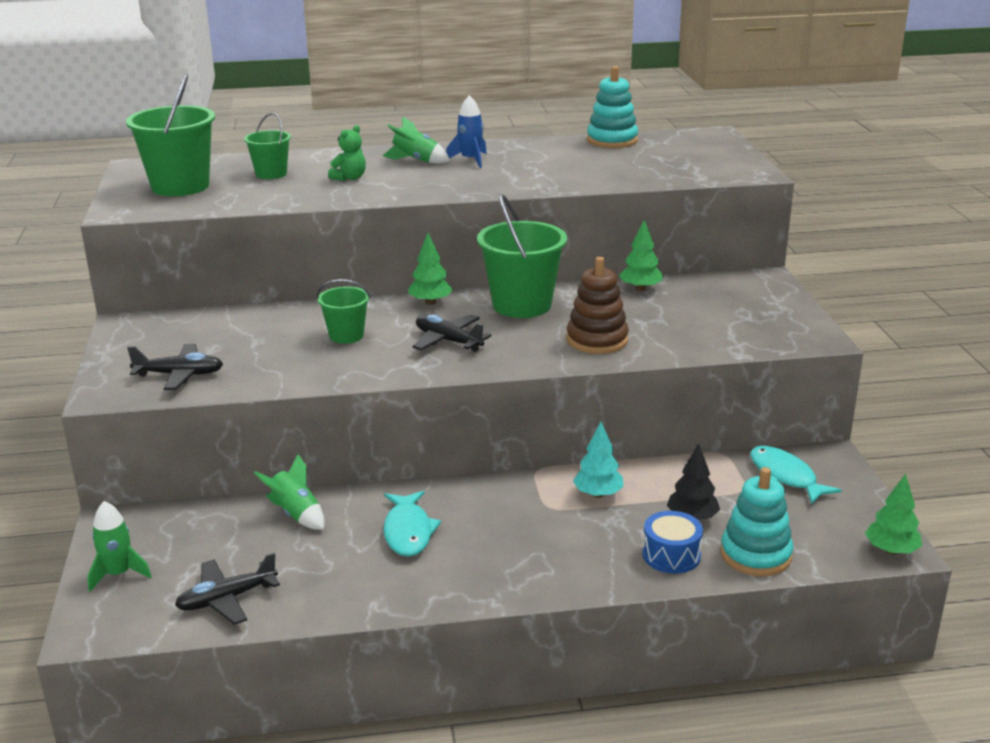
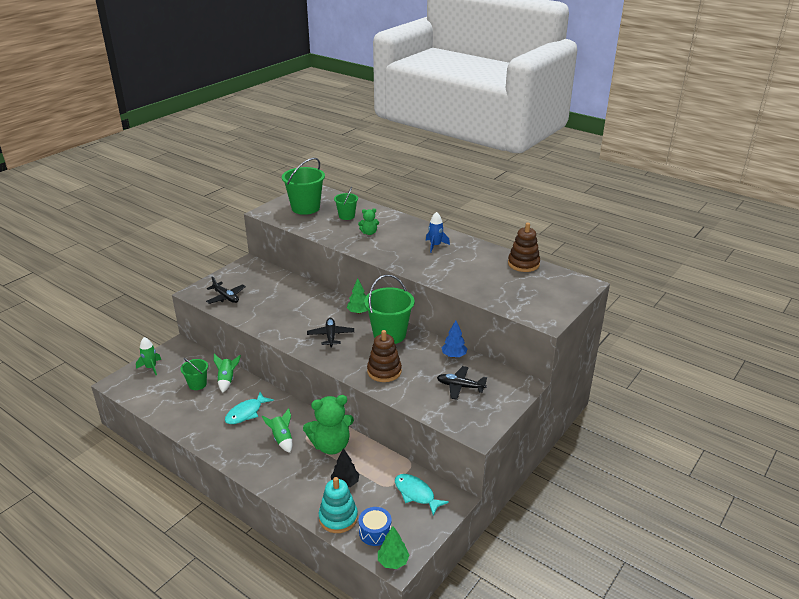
camera: 45 degrees right, 5 degrees up
(227, 599) = (161, 399): black plane -> black plane (460, 386)
(346, 335) = (302, 311): green bucket -> green bucket (197, 384)
(416, 161) = (413, 235): green rocket -> green rocket (282, 439)
(598, 494) = (331, 445): turquoise tree -> green teddy bear
(612, 140) = (523, 264): turquoise stacking toy -> brown stacking toy
(640, 288) = (454, 355): green tree -> blue tree
(671, 555) = (309, 492): blue drum -> blue drum (375, 532)
(785, 476) = (416, 494): turquoise fish -> turquoise fish turned 60 degrees counterclockwise

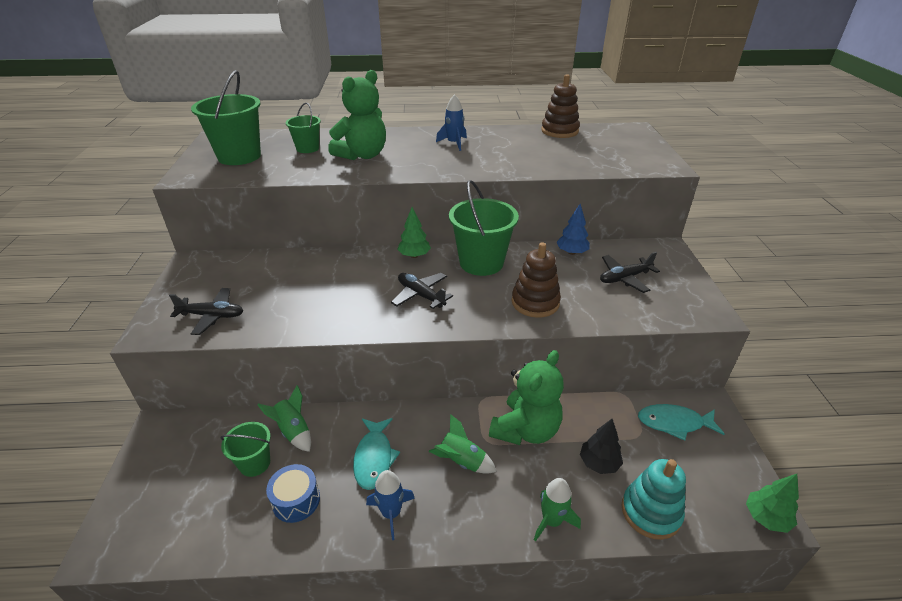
camera: 40 degrees left, 5 degrees up
(151, 367) = (145, 485): green rocket -> green rocket (551, 521)
(226, 439) = (391, 513): none -> blue rocket
(369, 233) = (362, 155): green teddy bear -> green teddy bear, size x2.04
(375, 532) = (704, 498): blue drum -> blue drum (296, 500)

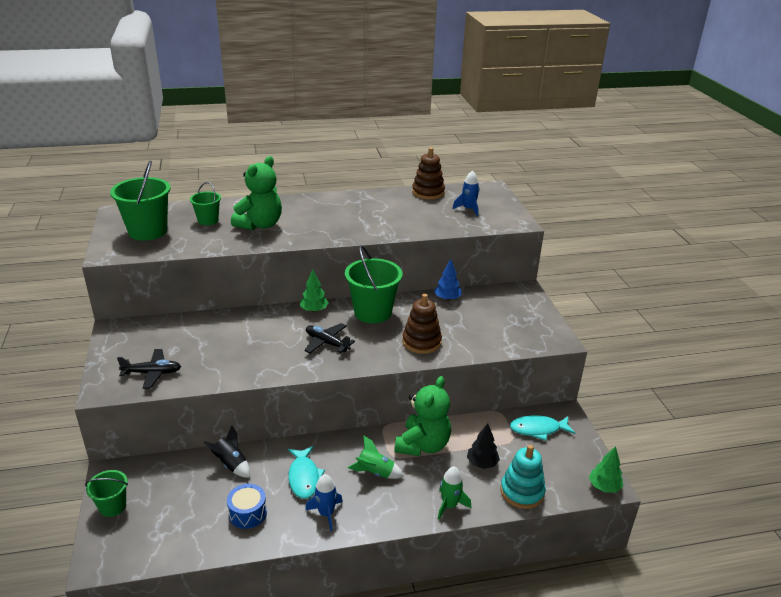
camera: 10 degrees left, 5 degrees down
(254, 463) = (205, 491): green bucket -> green bucket (112, 506)
(293, 431) = (231, 464): green rocket -> black rocket
(454, 143) = (338, 209): blue rocket -> blue rocket (468, 209)
(624, 278) = (491, 317): black plane -> none

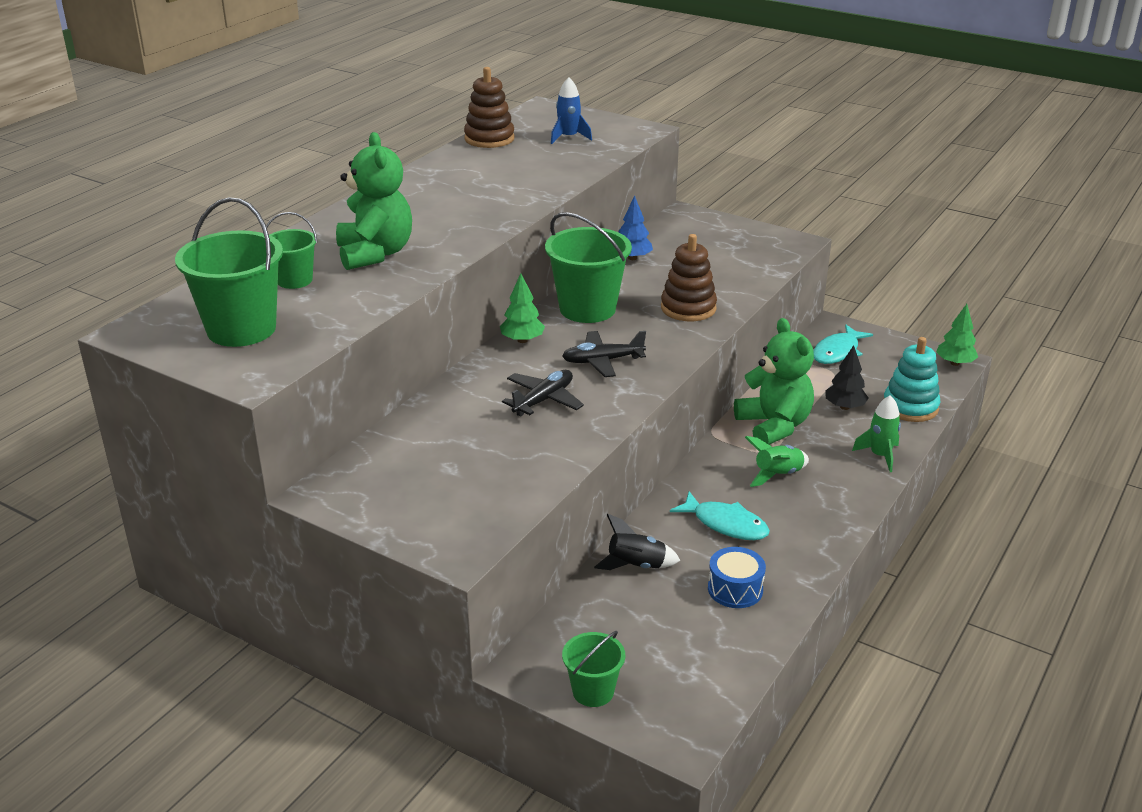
camera: 45 degrees left, 0 degrees up
(152, 373) = (478, 501): black plane -> black plane (543, 400)
(326, 513) = (800, 536): blue rocket -> none

